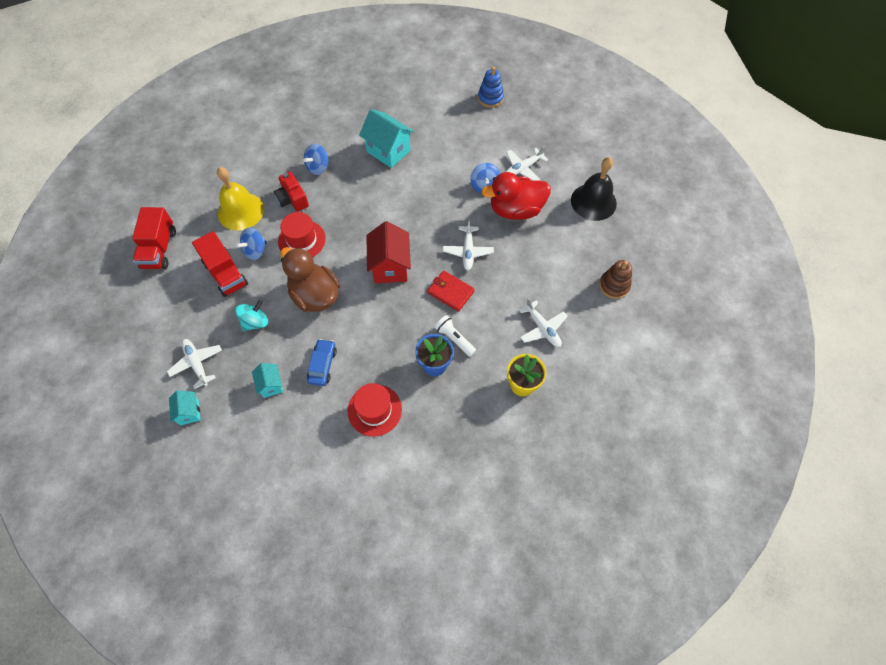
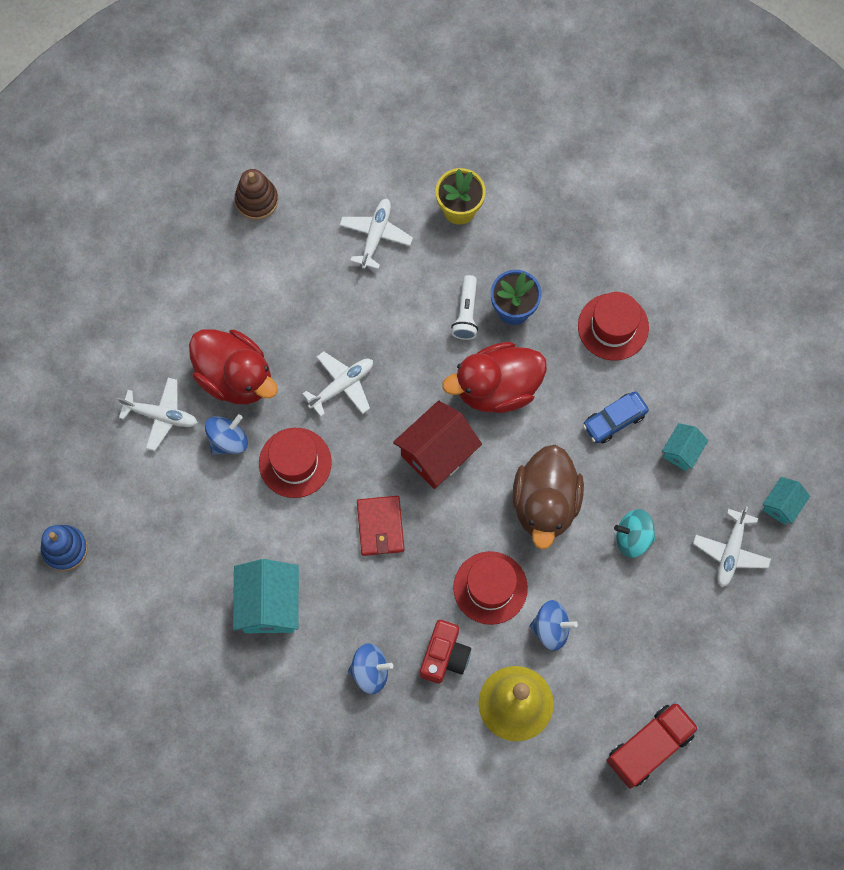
camera: 130 degrees left, 10 degrees up
(225, 274) = (609, 632): red truck -> none
(398, 321) = (497, 388): none -> red duck
(446, 205) = (295, 462): none -> red hat
(450, 292) = (413, 362): red wallet -> red wallet (380, 526)
(593, 202) = (148, 298): black bell -> none

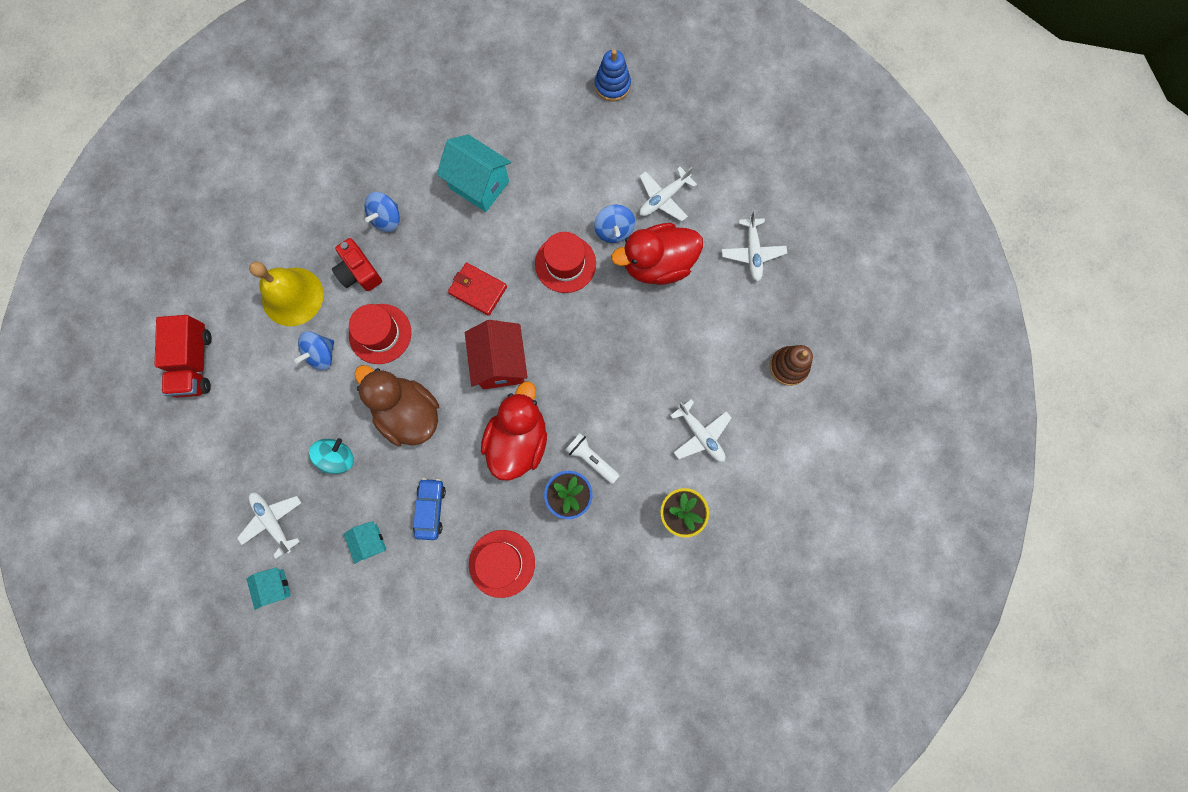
camera: 125 degrees right, 5 degrees up
(342, 385) = (599, 332): white plane -> white plane (752, 253)

